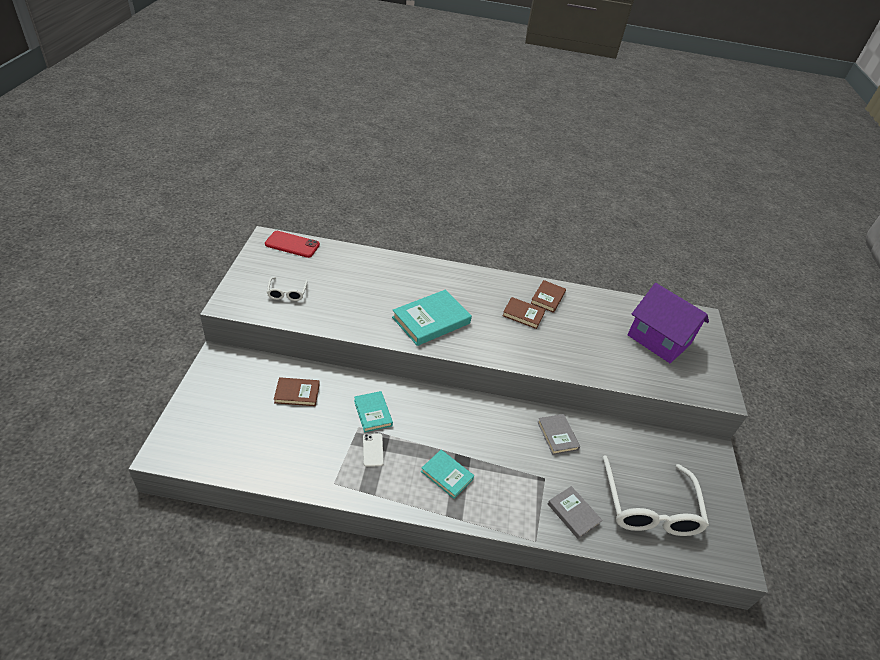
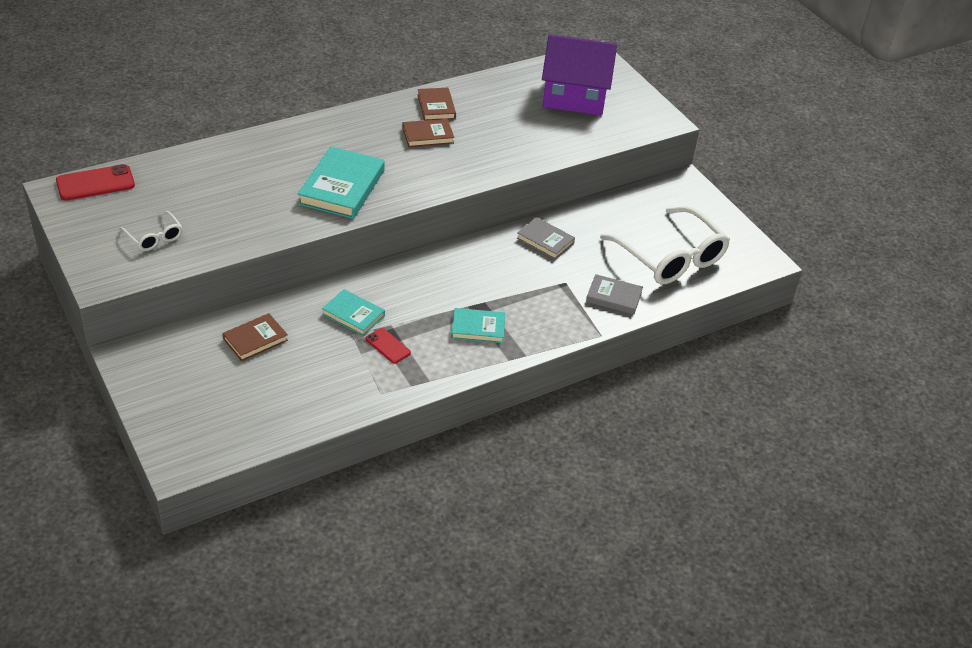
camera: 35 degrees left, 0 degrees up
(373, 450) = (388, 346): white phone -> red phone

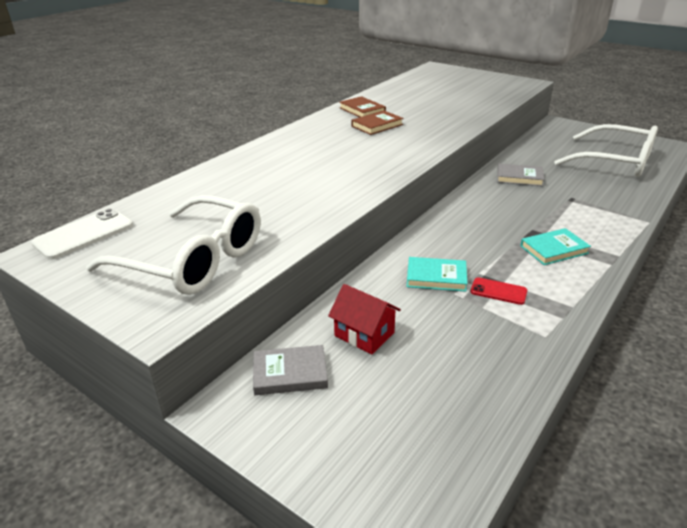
camera: 20 degrees left, 10 degrees down
(95, 183) = (84, 234): red phone -> white phone
(154, 237) = (192, 260): white glasses -> white glasses, size x2.14
(255, 339) = (364, 334): brown book -> red house
(342, 187) = (346, 171): turquoise book -> none
(574, 97) = (452, 85): purple house -> none
(614, 297) = (618, 195): grey book -> grey book (290, 373)

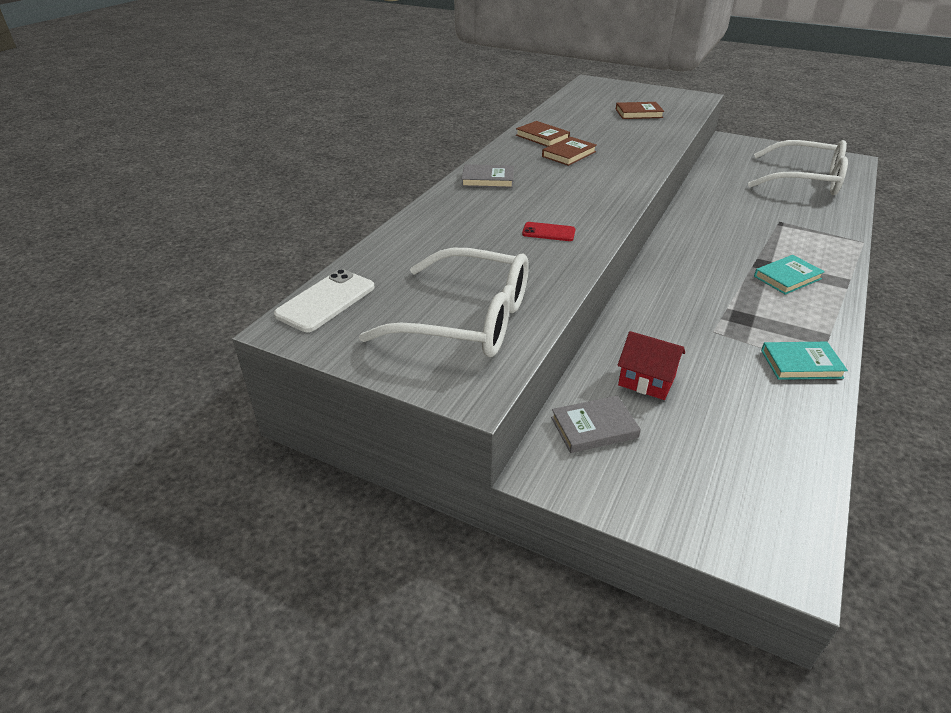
camera: 10 degrees left, 5 degrees up
(436, 277) = (688, 315): turquoise book -> turquoise book (801, 364)
(463, 94) = (638, 113): none -> brown book
(498, 291) = (754, 325): red phone -> red phone (548, 232)
(519, 177) = (719, 203): grey book -> grey book (488, 179)

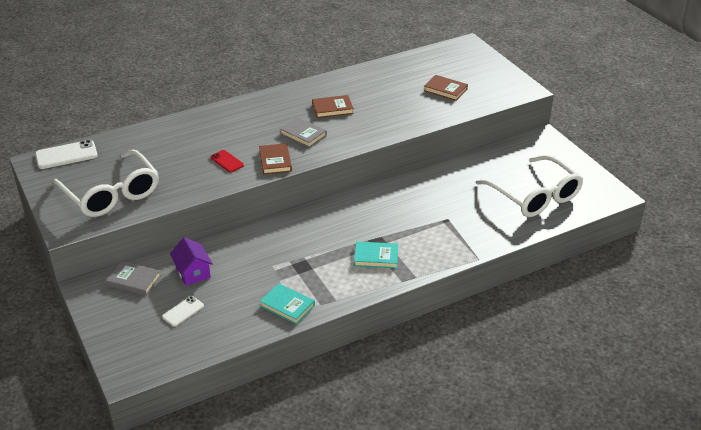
camera: 35 degrees right, 0 degrees up
(488, 179) = (251, 110): grey book -> grey book (303, 134)
(542, 137) = (339, 87): brown book -> brown book (275, 161)
(646, 381) = (193, 272): red house -> purple house
(712, 432) = (183, 311): none -> white phone

